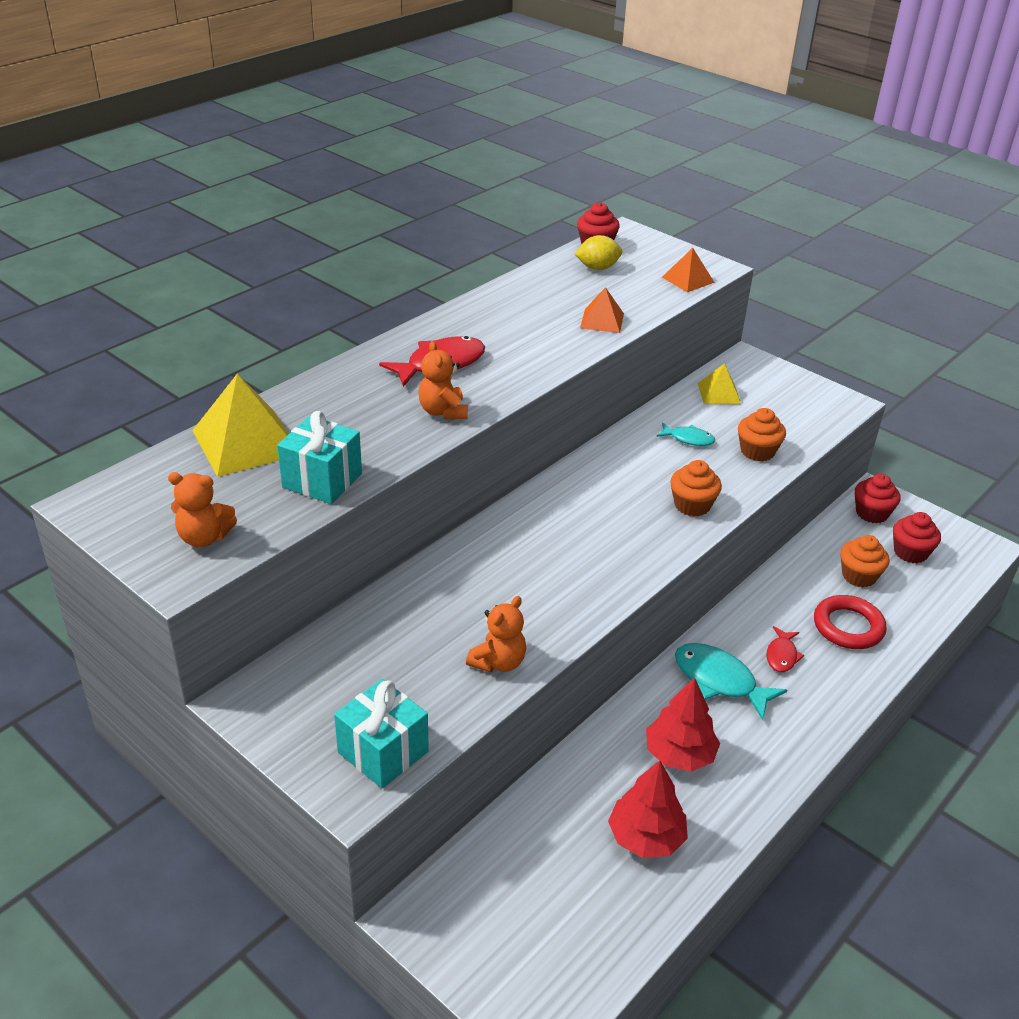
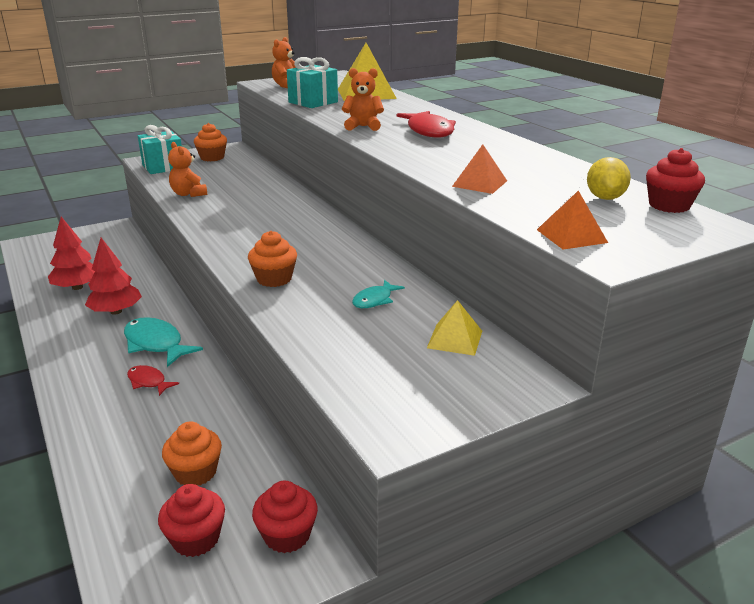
camera: 110 degrees right, 10 degrees down
(719, 681) = (156, 344): turquoise fish -> turquoise fish turned 105 degrees counterclockwise
(757, 451) = (329, 333): orange cupcake -> orange cupcake (212, 157)
(848, 627) = (140, 434): red ring -> none

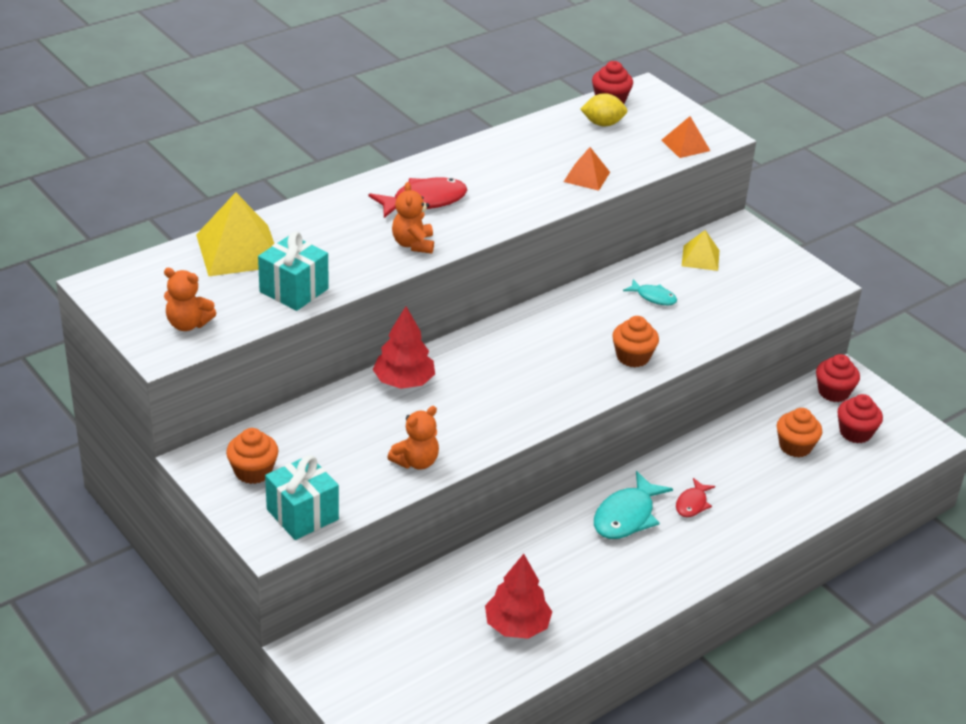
camera: 100 degrees left, 10 degrees up
(116, 311) = (568, 568): red tree -> red tree (404, 381)

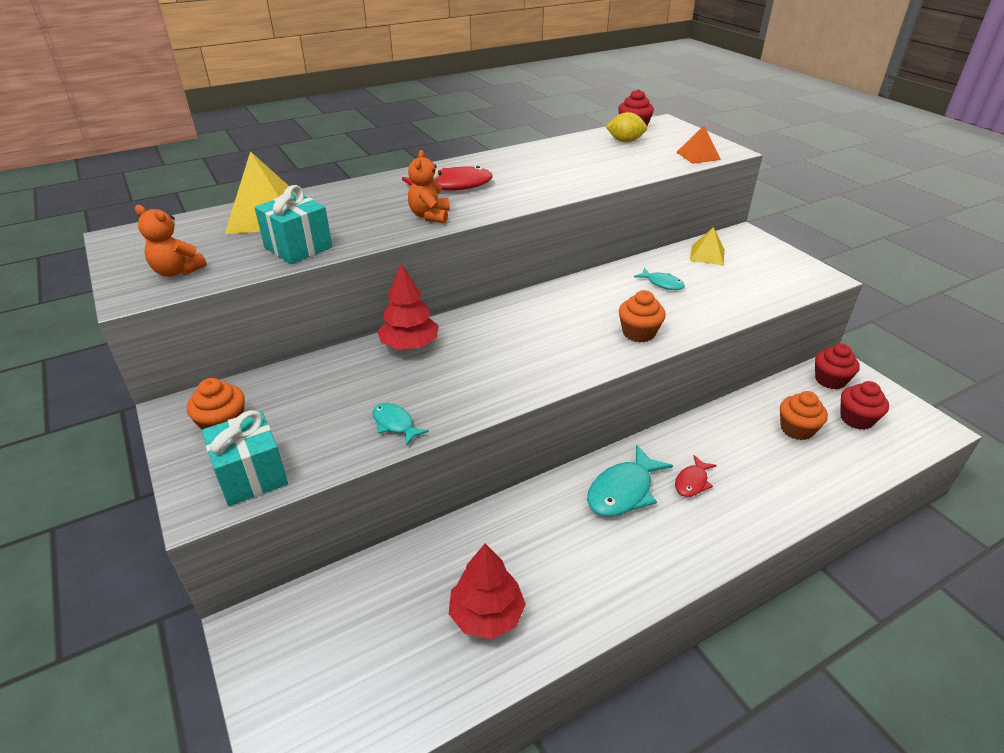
camera: 10 degrees right, 0 degrees up
(416, 462) = (395, 424): orange teddy bear -> turquoise fish
(586, 177) = (605, 174): orange pyramid -> none

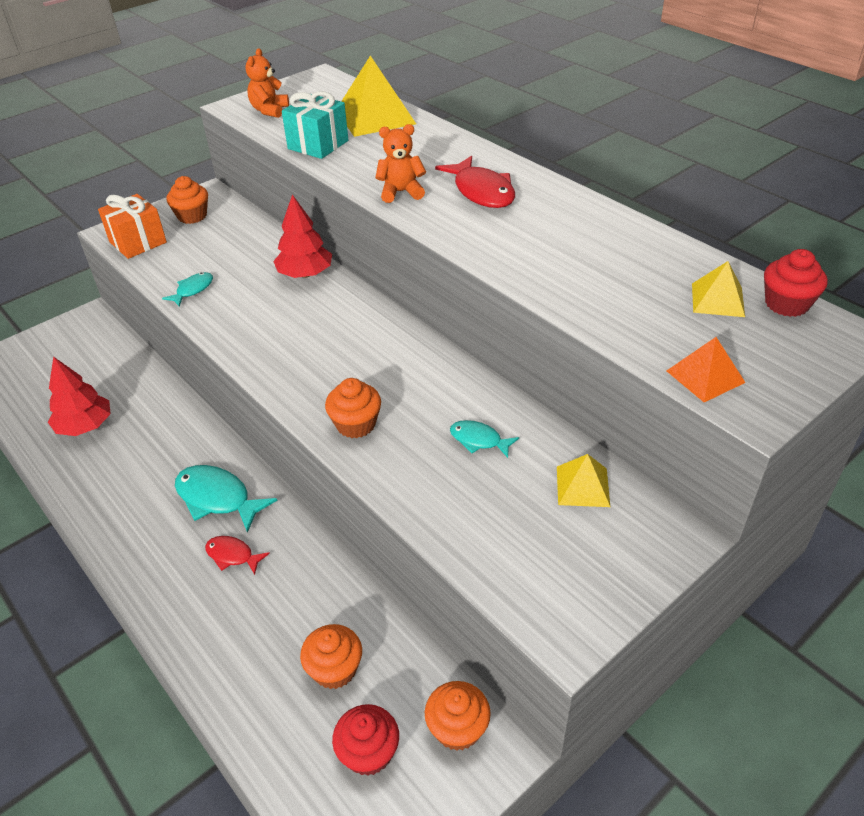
camera: 80 degrees right, 5 degrees up
(251, 476) = (138, 242): turquoise gift -> orange gift
(625, 141) = (718, 299): yellow lemon -> yellow pyramid
(662, 283) = (479, 440): turquoise fish -> turquoise fish turned 90 degrees clockwise
(830, 380) = (457, 728): red cupcake -> orange cupcake

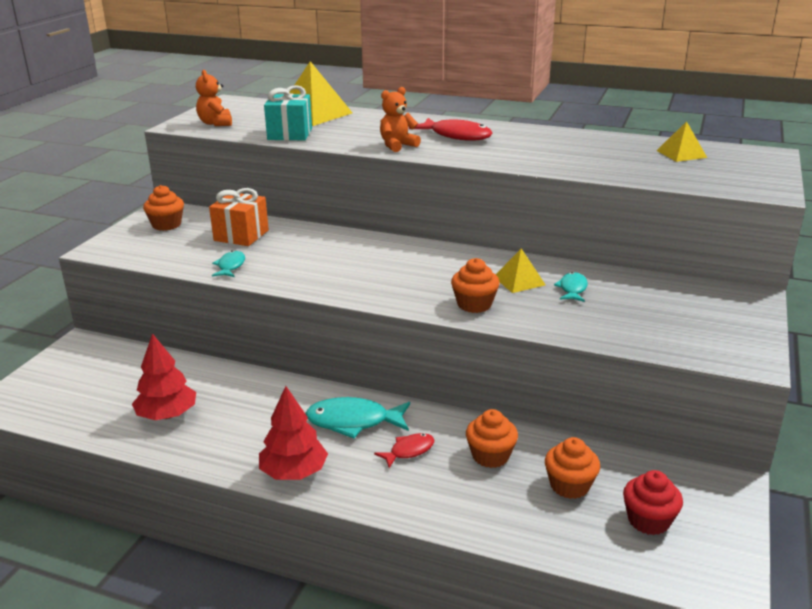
camera: 30 degrees left, 15 degrees down
(138, 242) = (134, 250): orange gift -> orange gift (241, 235)
(232, 555) = (409, 451): red fish -> red fish turned 150 degrees clockwise
(305, 274) = (319, 237): red tree -> red tree (294, 472)
(457, 728) = (691, 483): orange cupcake -> orange cupcake (490, 456)
(479, 440) = (572, 289): turquoise fish -> turquoise fish turned 105 degrees clockwise
(582, 486) = (668, 292): yellow pyramid -> yellow pyramid (519, 281)
(705, 376) = (724, 184): orange pyramid -> none
(786, 304) = (720, 148): red cupcake -> none

